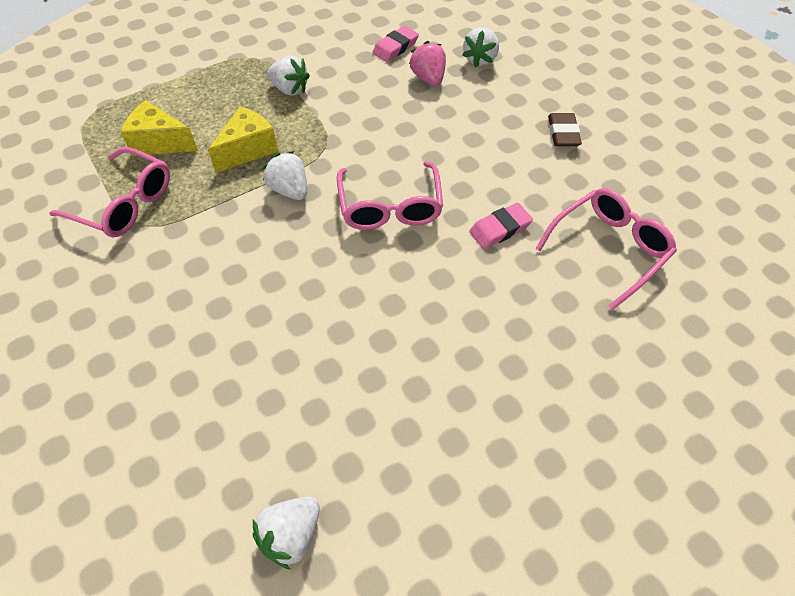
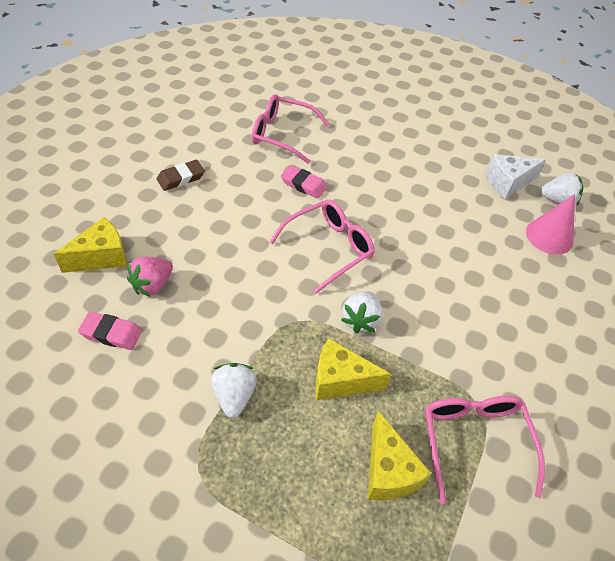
camera: 125 degrees left, 5 degrees down
(245, 457) = (549, 236): none -> pink cone
(370, 484) = (508, 183): none -> white cheese
(480, 59) = (101, 257): white strawberry -> yellow cheese

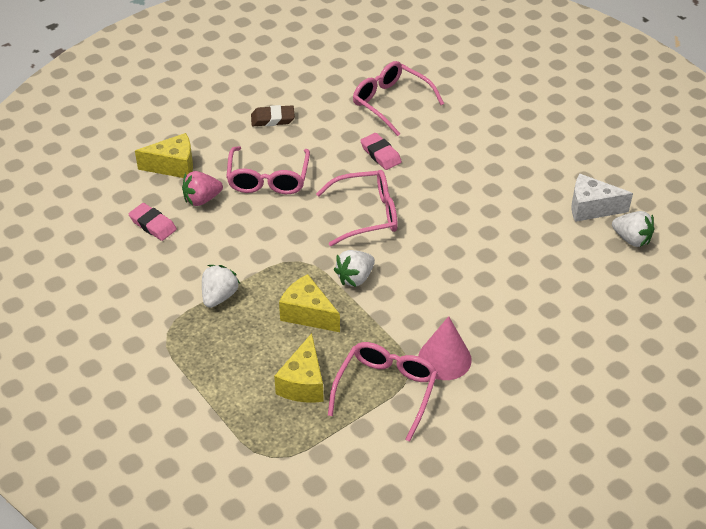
camera: 30 degrees right, 5 degrees down
(211, 241) = (268, 179): none -> pink glasses
(549, 236) = (592, 267): pink cone -> pink cone (444, 359)

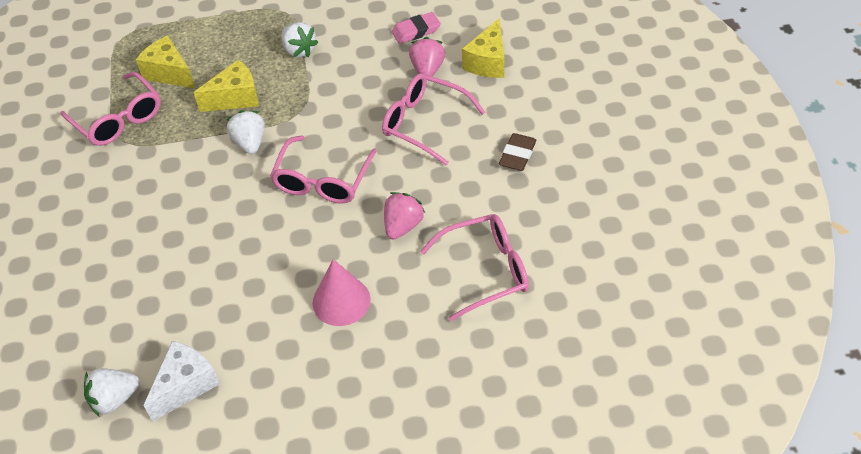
camera: 120 degrees right, 5 degrees up
(380, 154) = (403, 226): pink eraser -> pink strawberry
(444, 359) = (113, 169): pink cone -> pink cone (341, 301)

